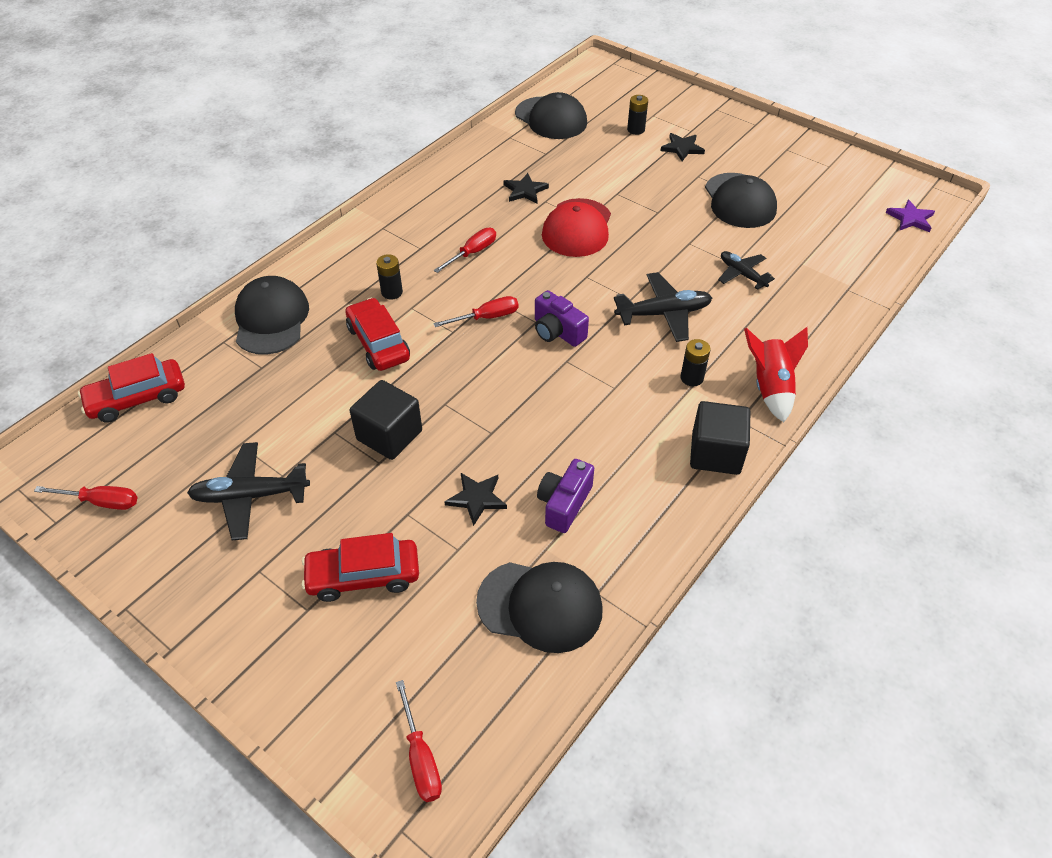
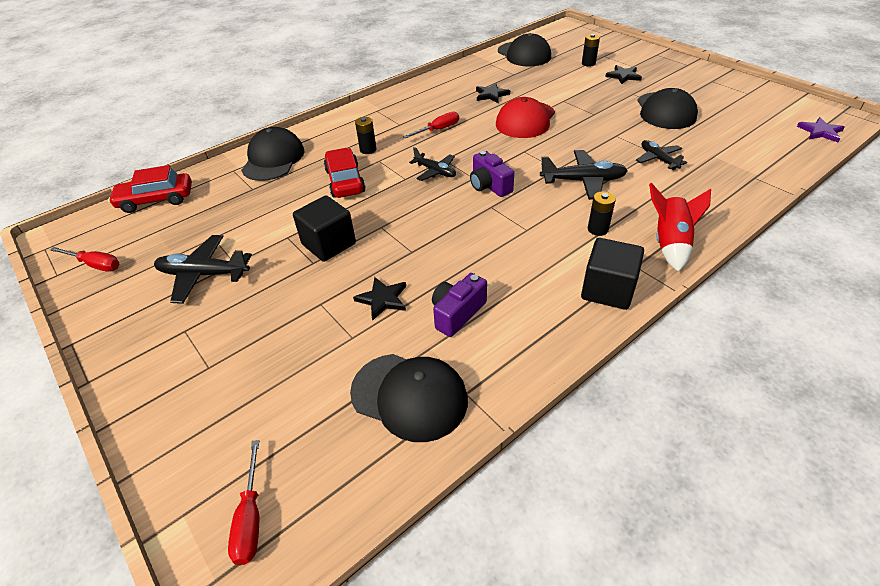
camera: 15 degrees right, 5 degrees down
(363, 576) = (265, 347): red car -> none
(487, 317) = (435, 171): red screwdriver -> black plane

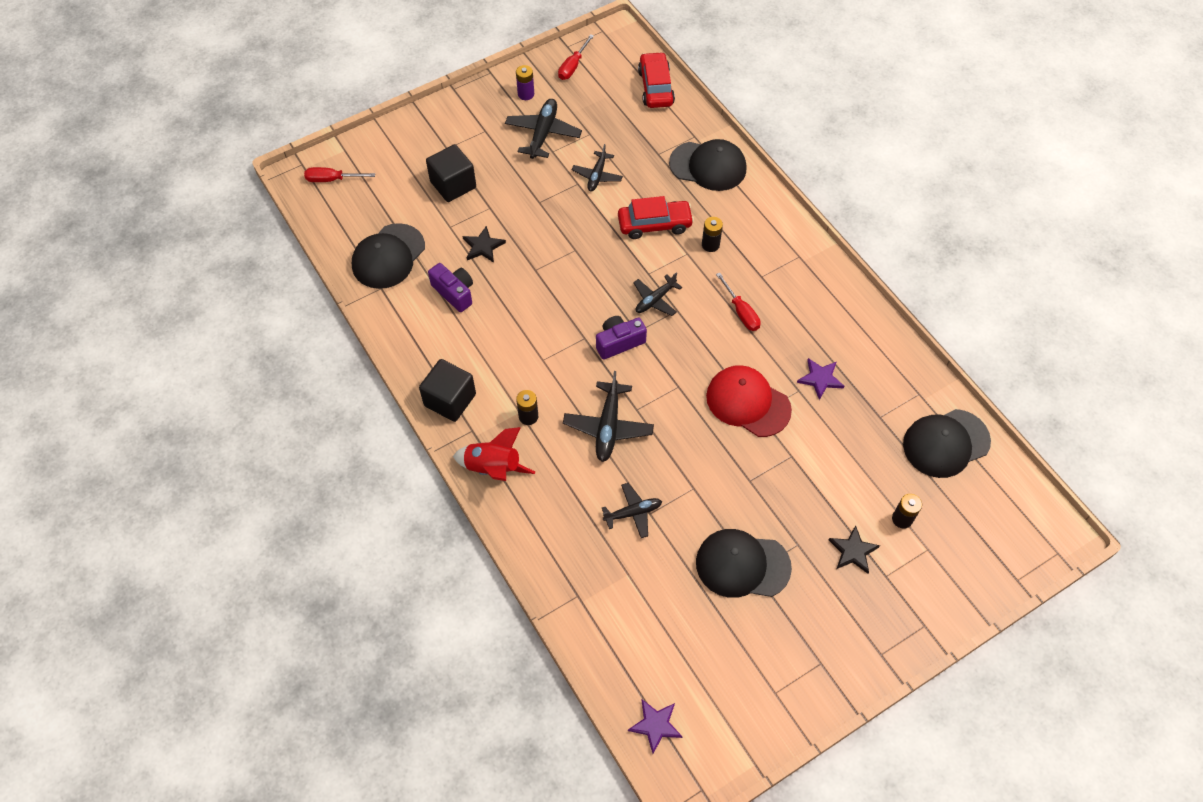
camera: 95 degrees right, 15 degrees up
(129, 300) = (526, 94): none -> purple battery
(277, 224) = (597, 176): none -> black plane
(329, 244) = (560, 212): black cube -> black cube (453, 185)
(491, 95) = (820, 379): black star -> purple star

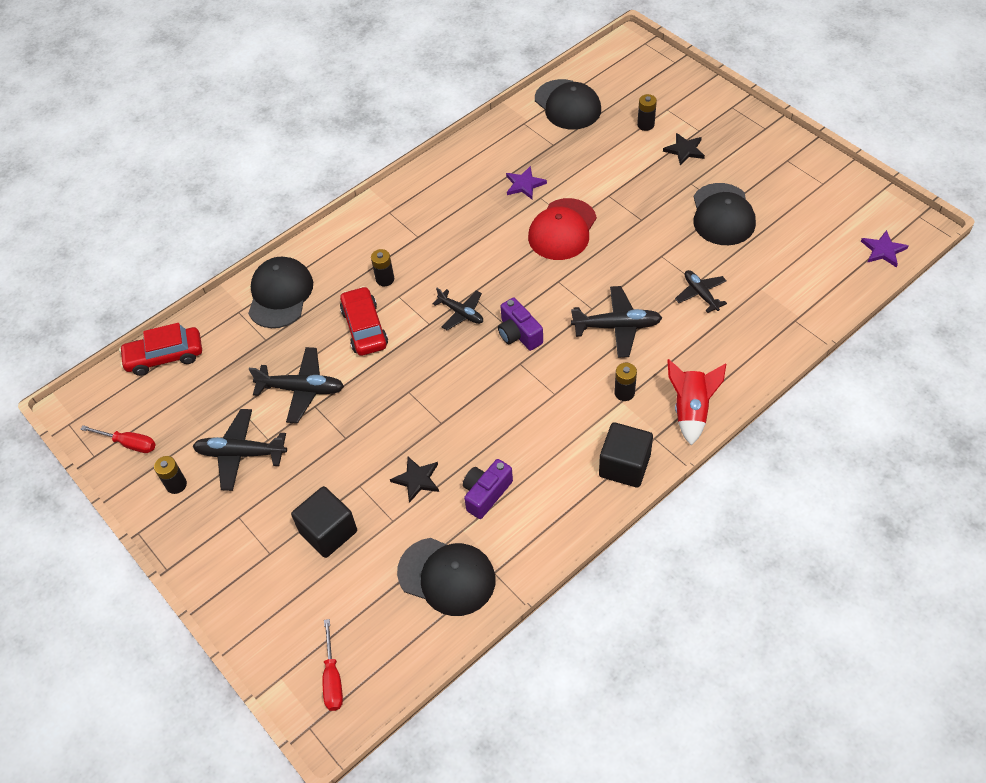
camera: 95 degrees left, 5 degrees down
(526, 94) = (176, 485): purple battery -> black battery
(597, 176) = (302, 389): black plane -> black plane, size x1.54
(741, 312) = (462, 246): red screwdriver -> none

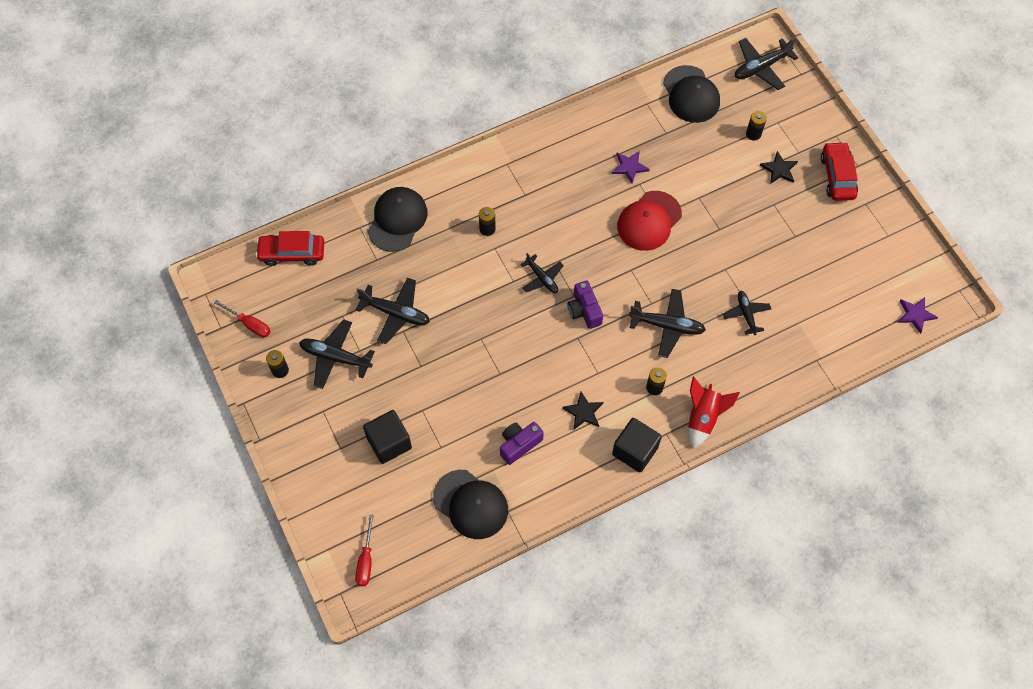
camera: 10 degrees right, 10 degrees up
(364, 328) = (459, 270): red car -> red car (837, 176)
(417, 479) = (468, 417): black star -> black star (583, 412)
(632, 65) = (761, 67): none -> black plane
(722, 215) = (790, 243): black cap -> none

